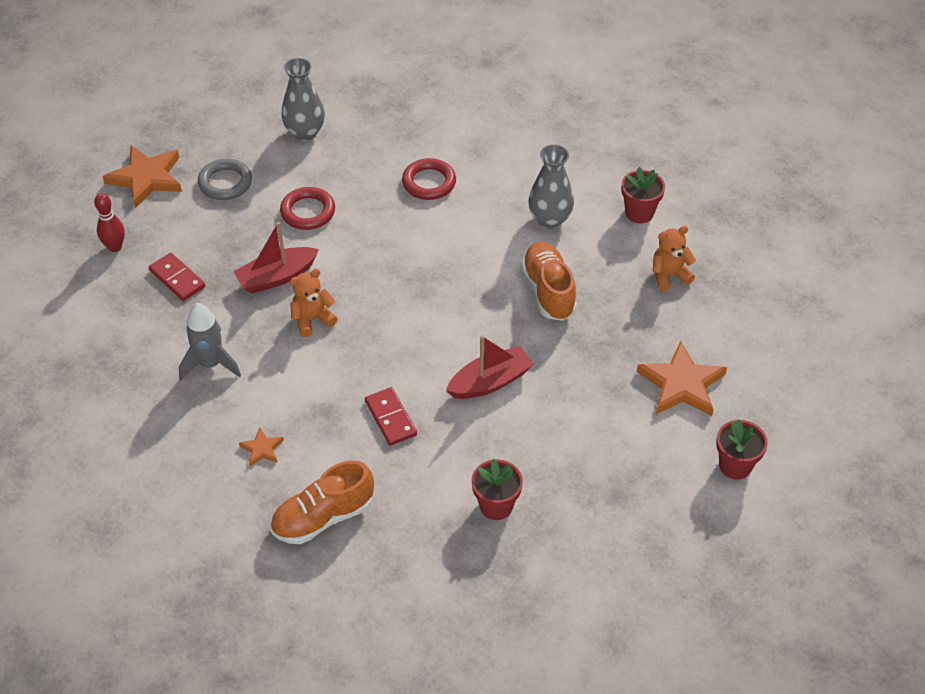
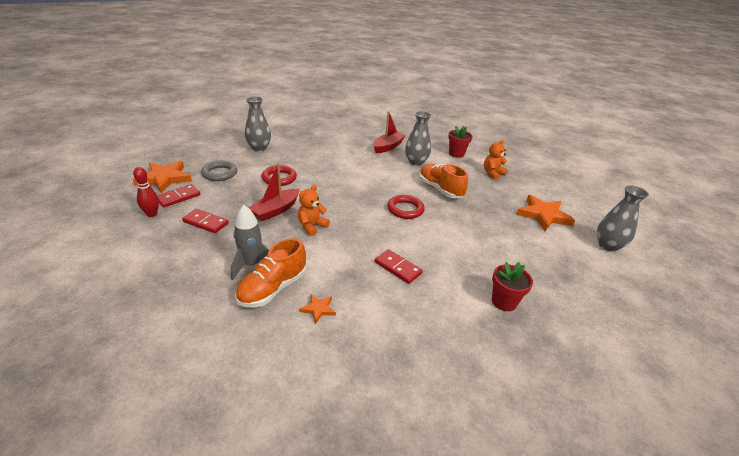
camera: 25 degrees left, 15 degrees down
(155, 222) = (178, 197): none -> red domino
(323, 517) = (393, 344): orange shoe -> orange shoe (273, 288)
(429, 182) = (342, 157): red ring -> red ring (405, 209)
(490, 382) = (443, 235): red boat -> red boat (388, 147)
(735, 465) = (608, 245): red flower pot -> grey vase

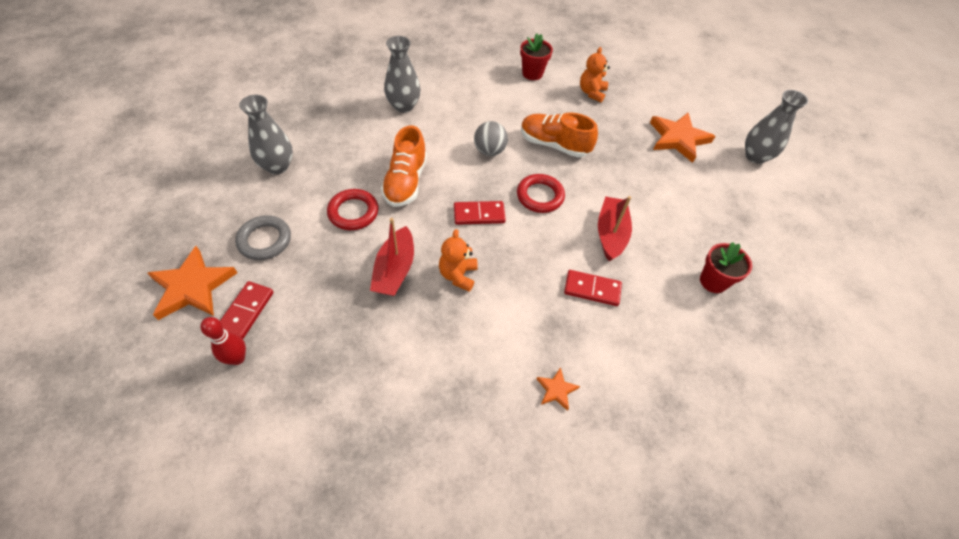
camera: 30 degrees left, 20 degrees up
(206, 222) = (324, 335): red domino -> red domino (479, 214)
(252, 265) = (438, 370): grey rocket -> none
(273, 288) = (489, 390): orange shoe -> orange shoe (405, 182)
(388, 147) = (445, 93): red boat -> red boat (610, 234)
(391, 179) = (489, 151): none -> grey ball
(416, 162) = (497, 108): grey vase -> grey vase (403, 106)

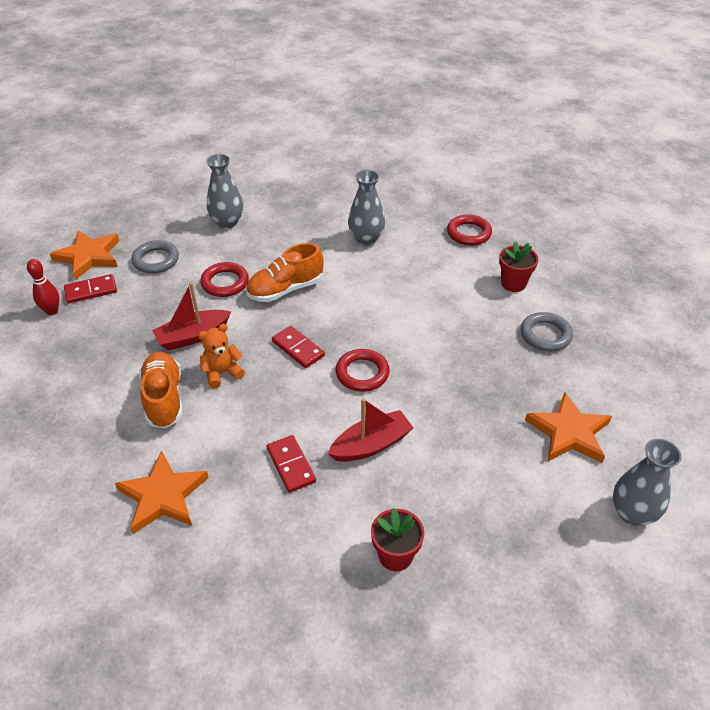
camera: 55 degrees right, 10 degrees down
(461, 58) = (469, 233): none -> red ring
(489, 151) = (377, 314): grey ball -> none
(554, 145) = (437, 348): orange shoe -> orange shoe (164, 398)
(556, 390) = (163, 496): orange star -> orange star, size x2.07
(591, 92) = (545, 335): orange teddy bear -> grey ring

